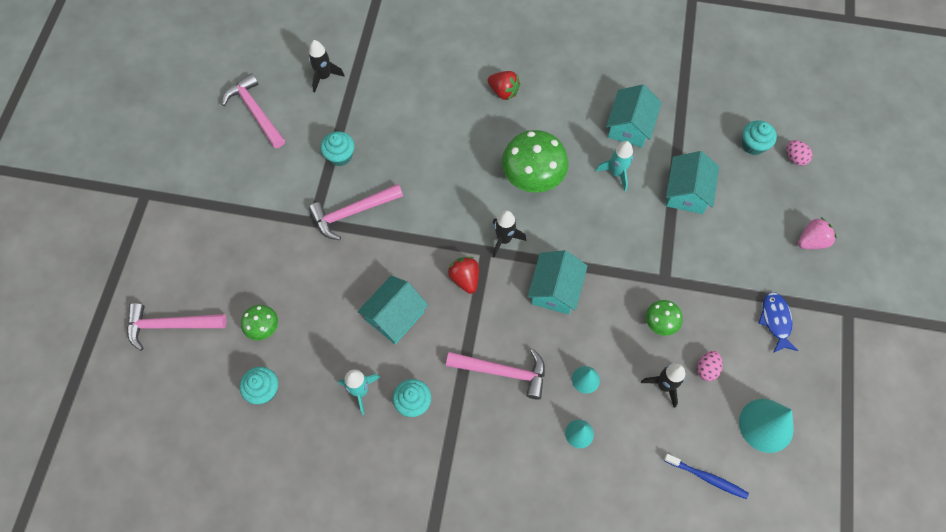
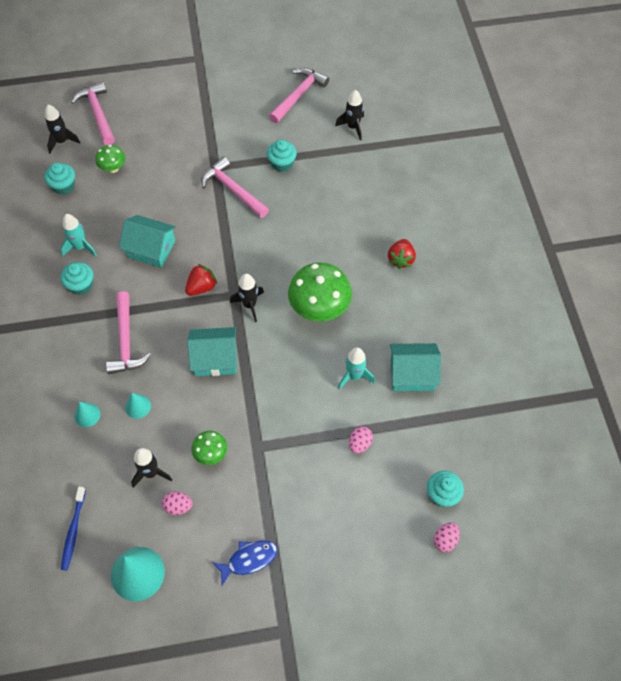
camera: 70 degrees right, 5 degrees down
(193, 377) = (62, 141): none -> black rocket
(687, 192) = (359, 444): turquoise house -> pink egg
(812, 241) = (351, 577): pink strawberry -> none

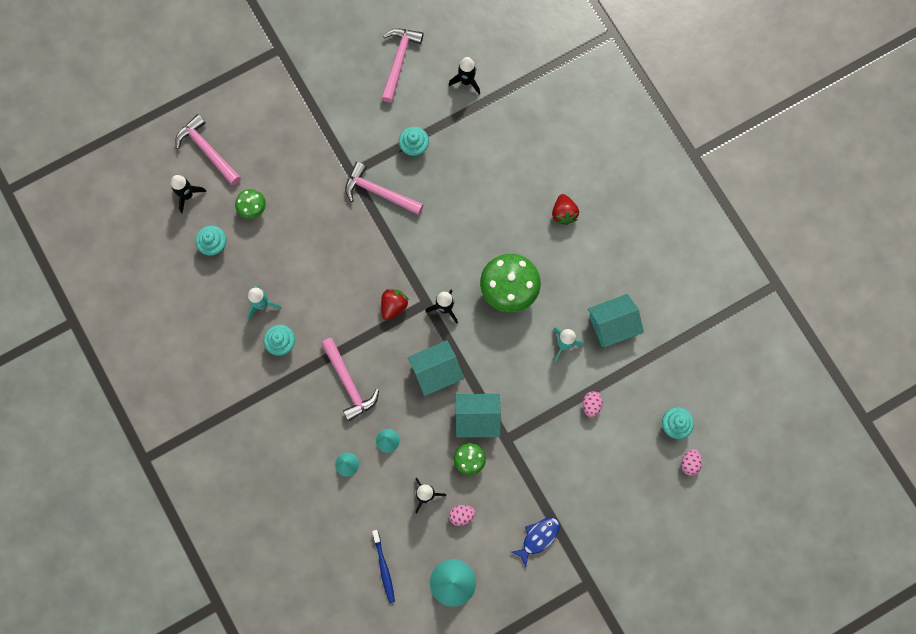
camera: 20 degrees left, 15 degrees up
(151, 249) = (329, 283): turquoise house -> turquoise house (477, 418)

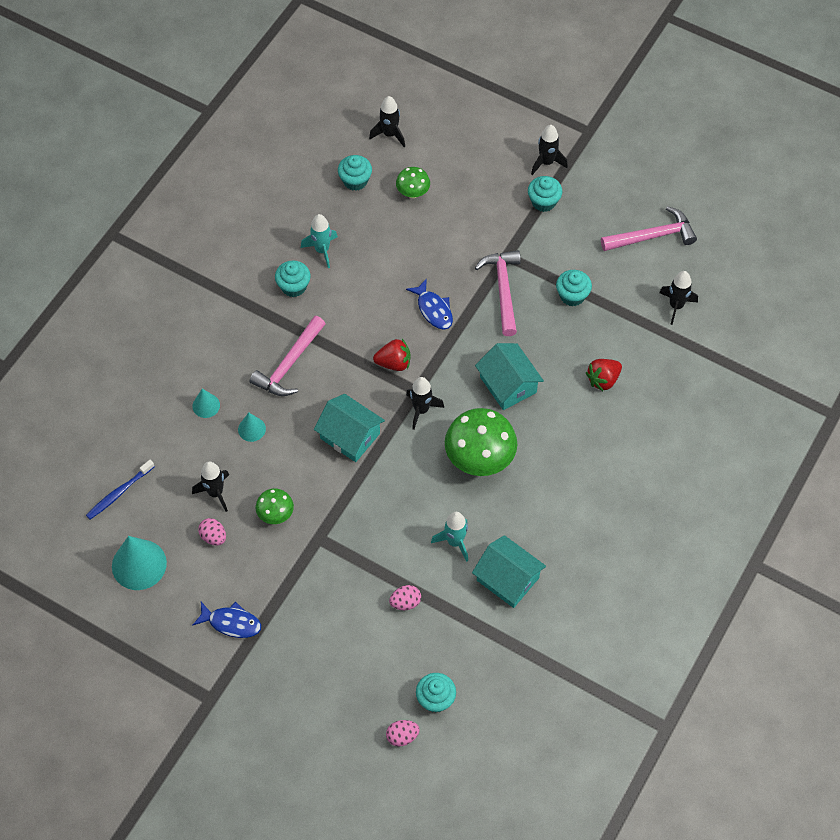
camera: 60 degrees right, 15 degrees down
(207, 150) = (445, 127): pink hammer -> none
(288, 96) = (546, 162): none -> black rocket
(321, 119) = (543, 202): none -> turquoise cupcake
(365, 252) = (433, 309): none -> blue fish
(477, 418) = (324, 499): turquoise house -> turquoise house (508, 384)
(563, 213) = (598, 468): red strawberry -> red strawberry (603, 380)

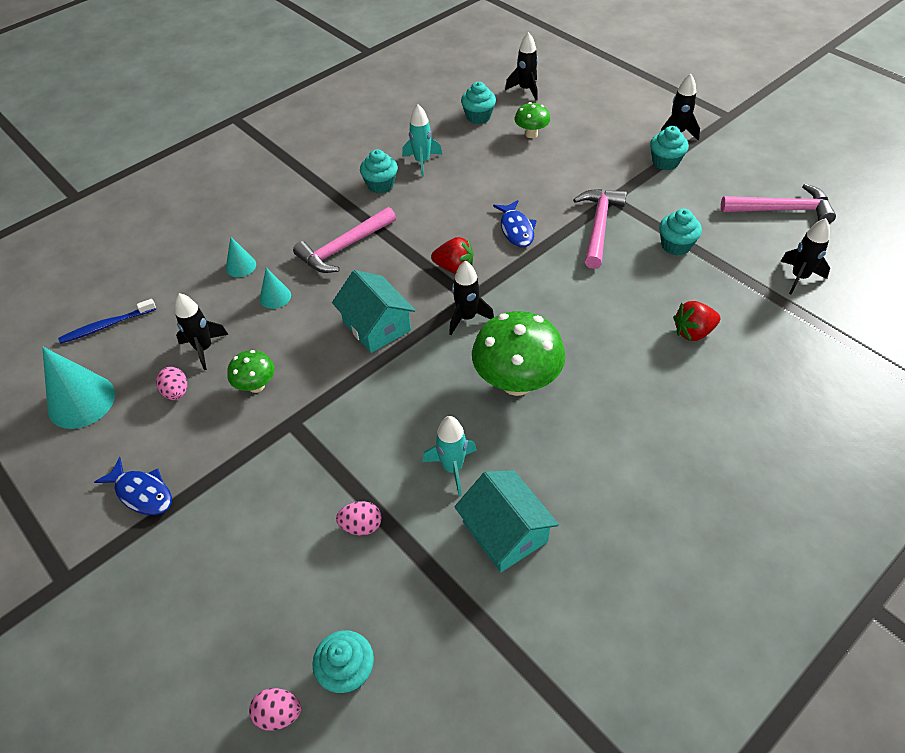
camera: 20 degrees right, 10 degrees down
(508, 384) = (576, 314): turquoise house -> none

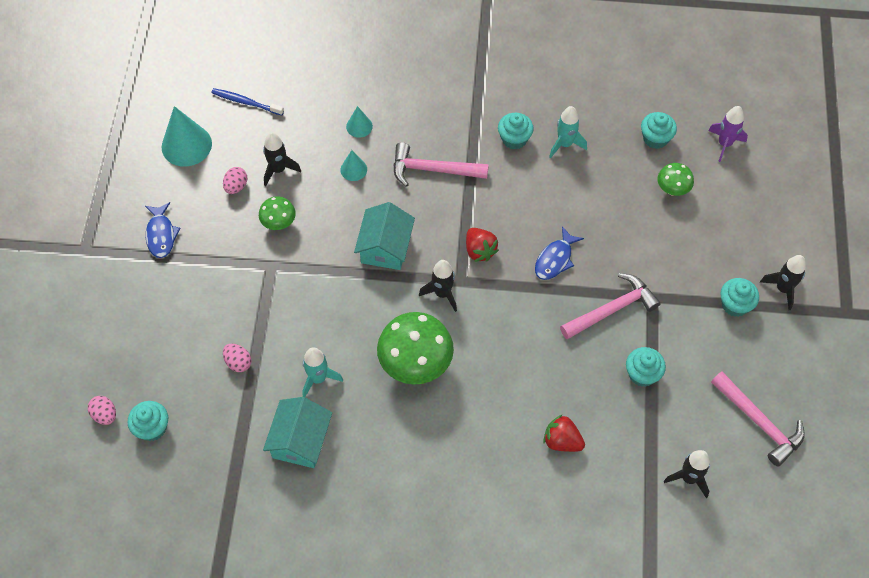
camera: 45 degrees right, 10 degrees up
(525, 90) = (724, 144): black rocket -> purple rocket

